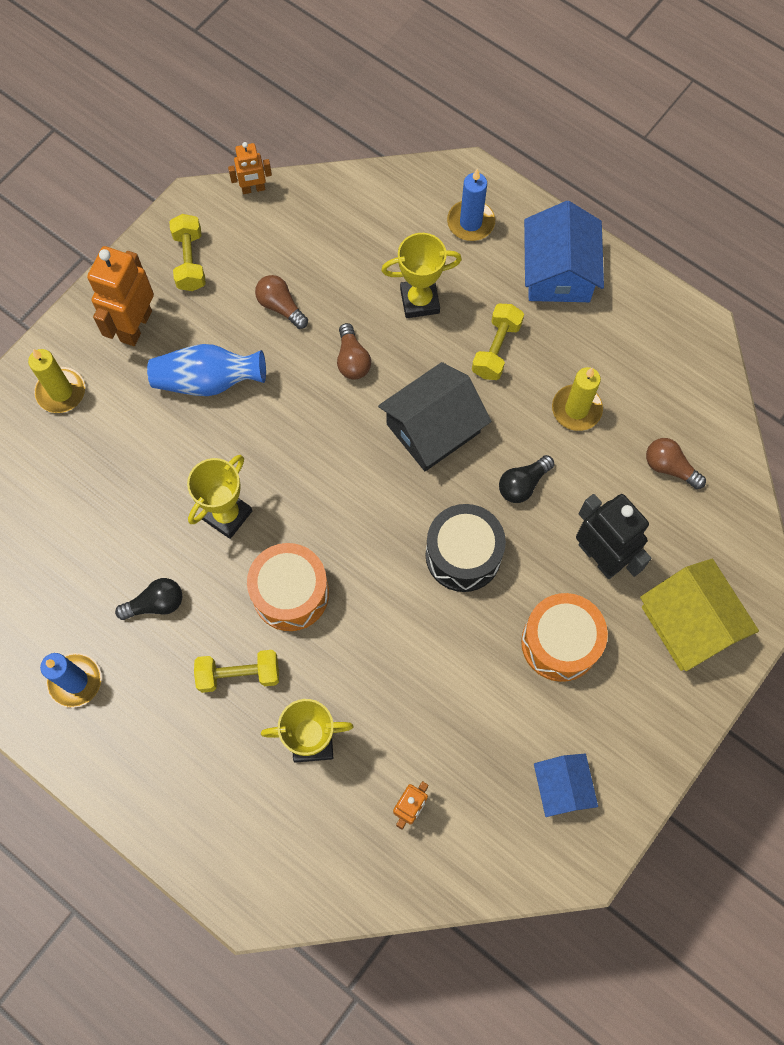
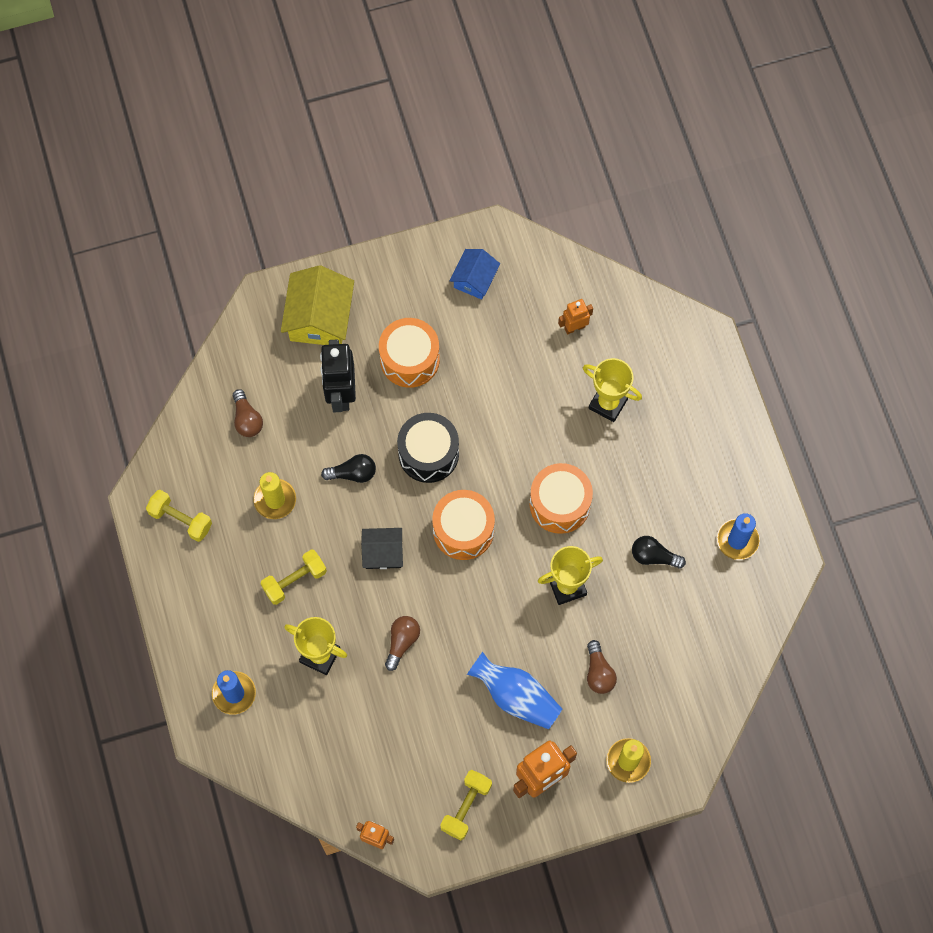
camera: 145 degrees left, 0 degrees up
(239, 674) = (628, 474): yellow dumbbell -> yellow dumbbell (181, 519)
(280, 306) = (424, 721): brown light bulb -> brown light bulb (598, 672)
(370, 501) = (463, 530): none -> orange drum
(433, 428) = (383, 553): black house -> black house, size x0.60
(558, 272) = (203, 609): blue house -> none

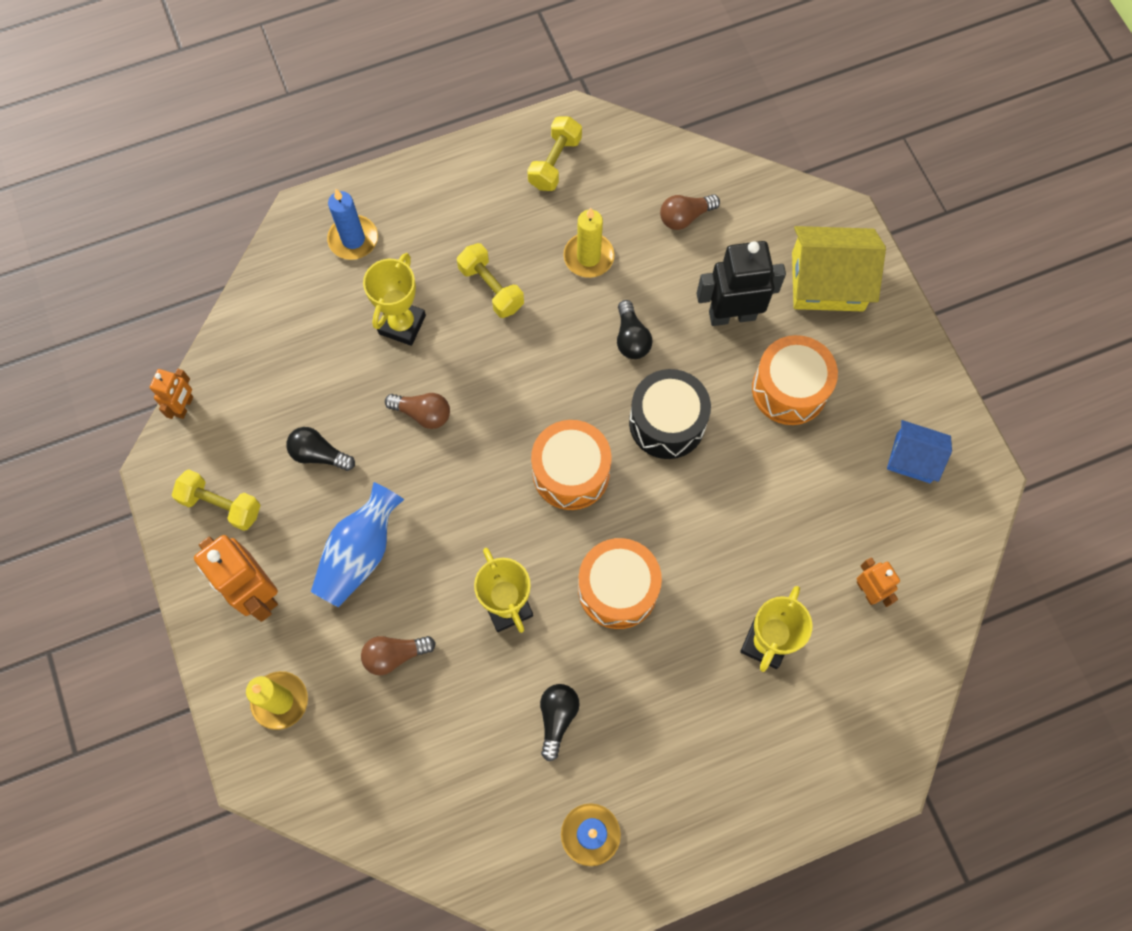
camera: 85 degrees right, 0 degrees up
(383, 553) = (533, 381): black house -> none
(429, 727) = (319, 454): none -> black light bulb

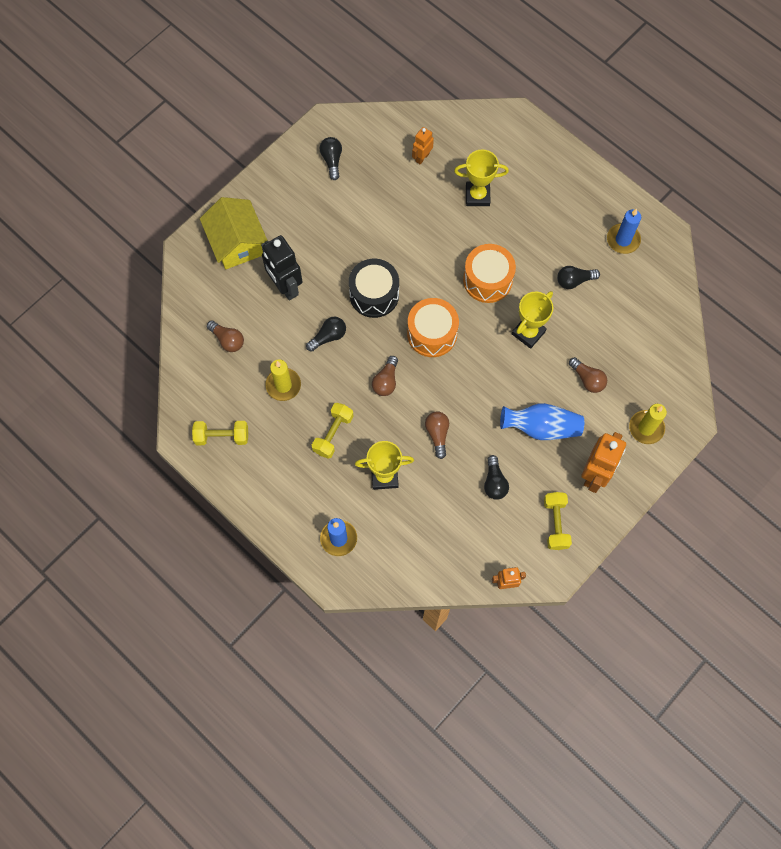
camera: 115 degrees left, 0 degrees up
(531, 382) = (386, 381): none -> brown light bulb
(789, 389) = (320, 238): orange drum -> none
(913, 458) = (332, 160): blue house -> black light bulb

